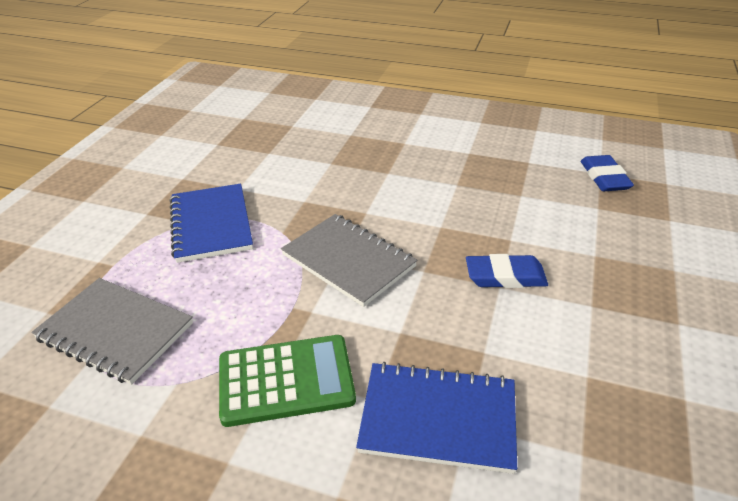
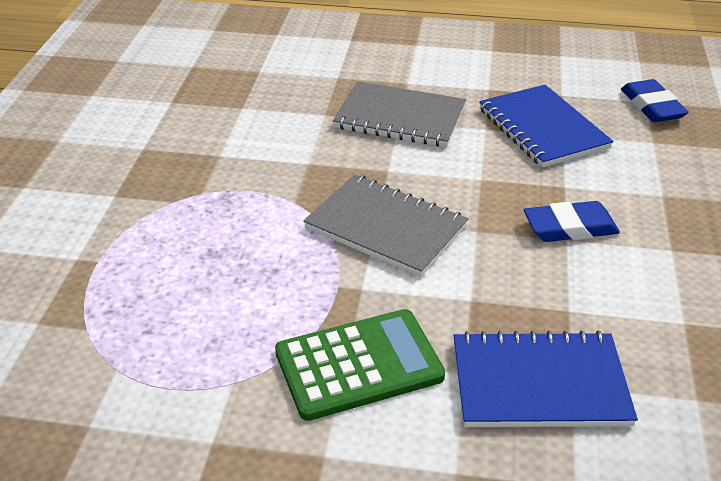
camera: 10 degrees left, 0 degrees up
(115, 331) = (135, 335): grey notebook -> grey notebook (400, 117)
(211, 224) = (203, 201): blue notebook -> blue notebook (542, 128)

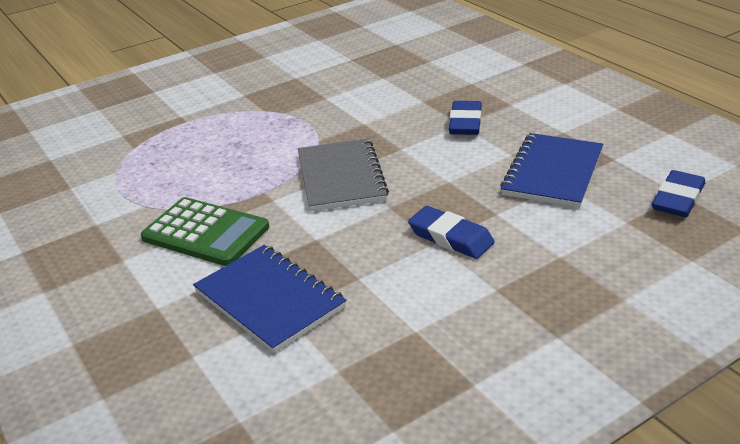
camera: 50 degrees right, 5 degrees down
(400, 117) = (465, 123): grey notebook -> blue eraser

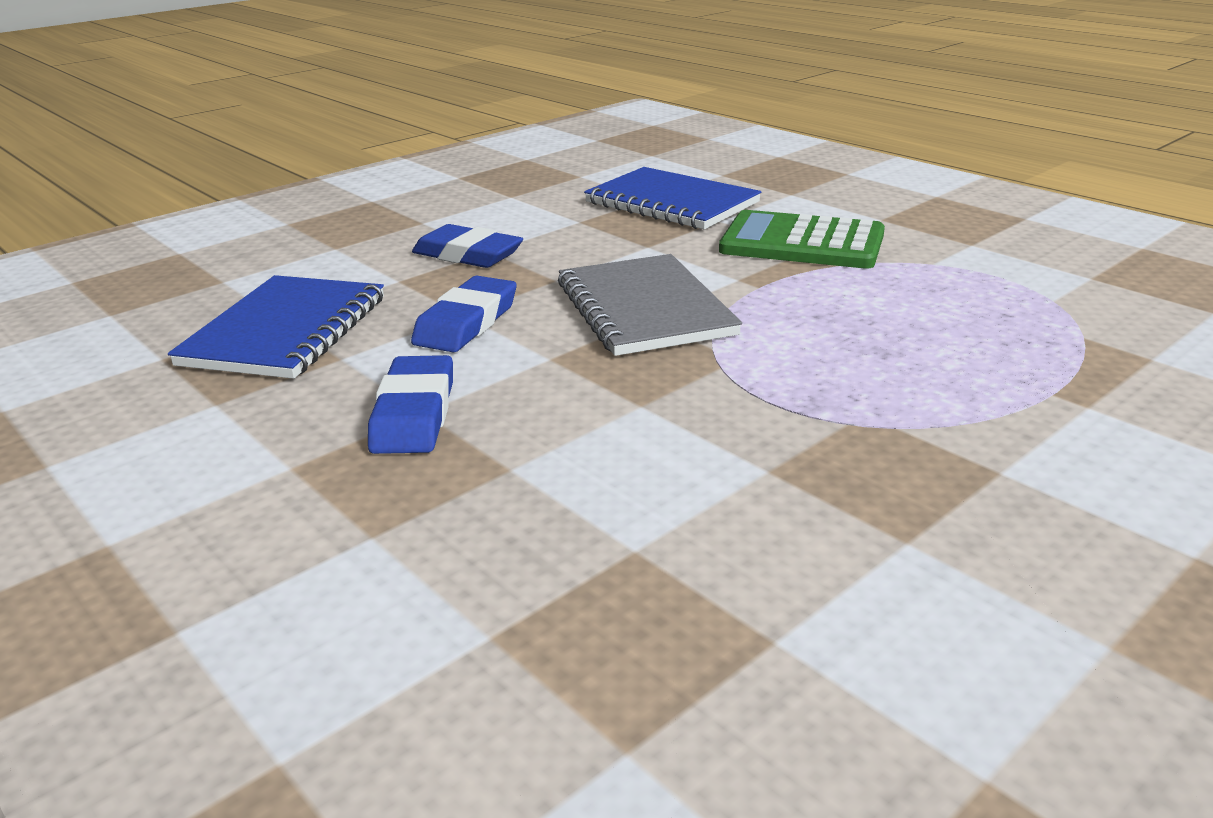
camera: 170 degrees right, 5 degrees down
(678, 199) = (122, 307): blue eraser -> blue eraser (466, 322)

